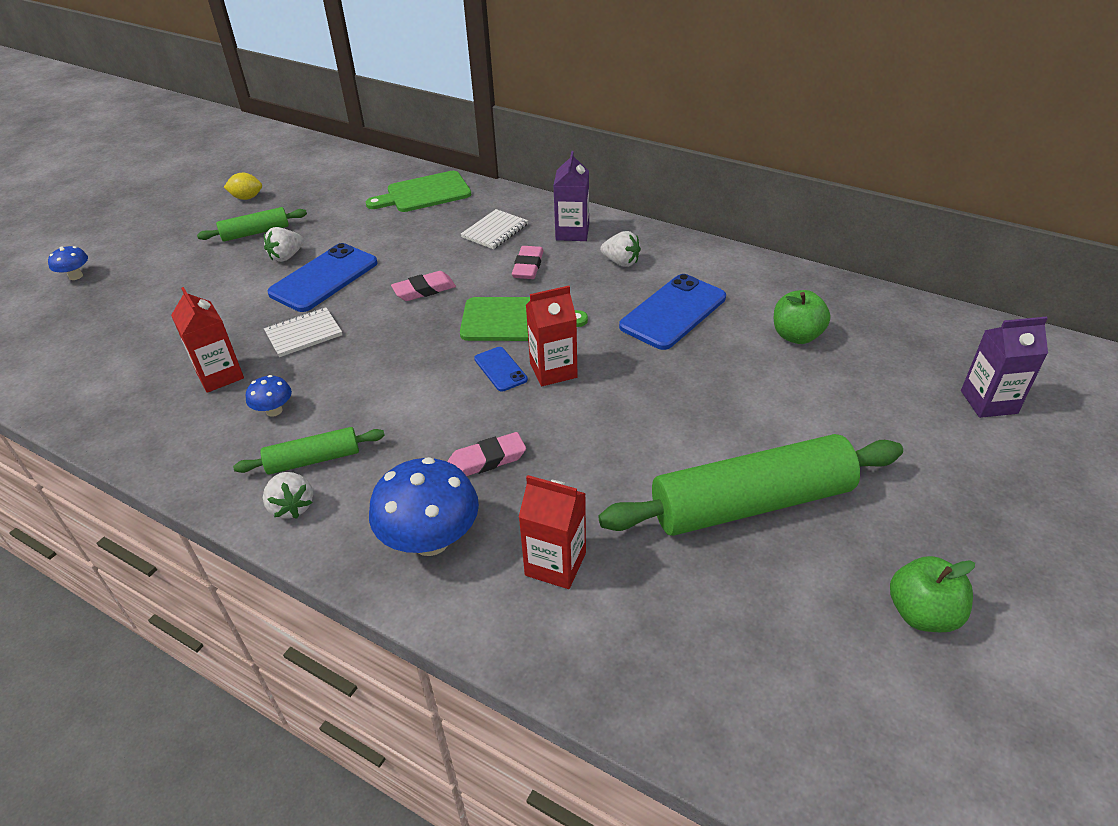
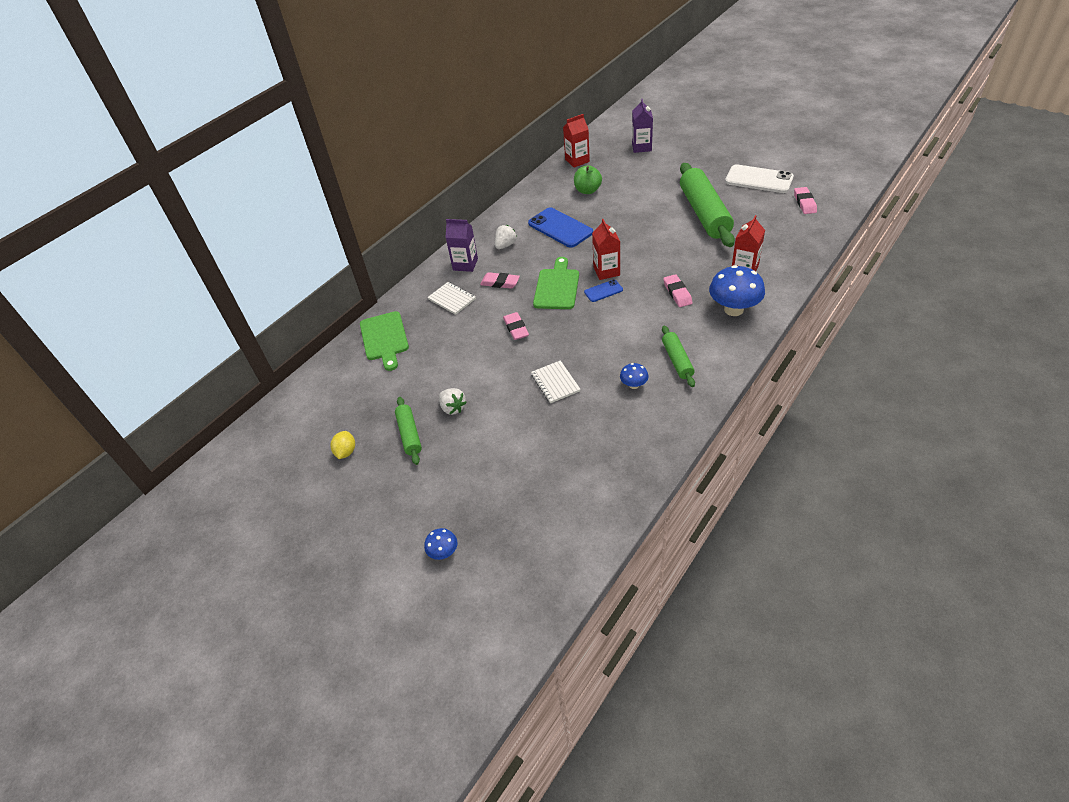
camera: 80 degrees left, 5 degrees up
(220, 375) = (596, 419): red carton -> red carton (577, 161)
(292, 506) = (714, 364): white strawberry -> none
(324, 278) = (489, 381): blue phone -> none
(837, 710) = (804, 203): none -> pink eraser
(922, 613) = (759, 179): green apple -> white phone

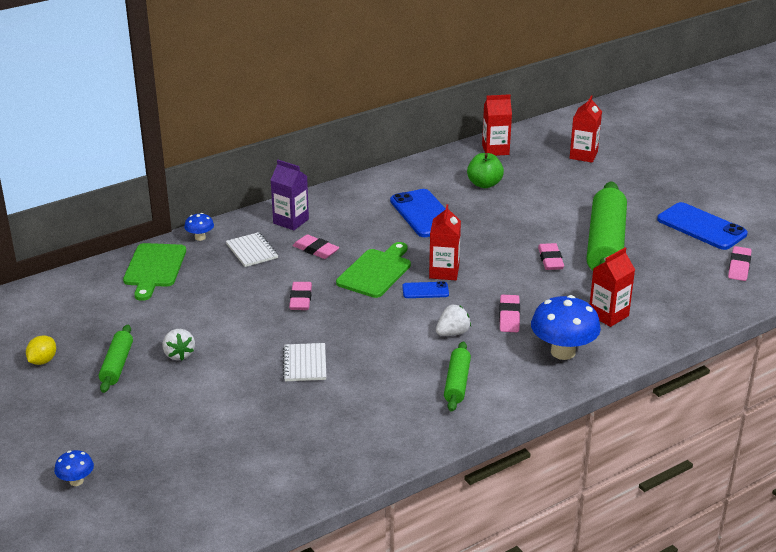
camera: 15 degrees right, 15 degrees down
(505, 245) = (349, 214): white strawberry -> white strawberry (452, 333)
(633, 385) = (389, 392): blue mushroom -> blue mushroom (200, 237)
(641, 147) = (583, 155): purple carton -> red carton
(675, 237) = (550, 260): none -> pink eraser
(759, 179) = (701, 227): white phone -> blue phone

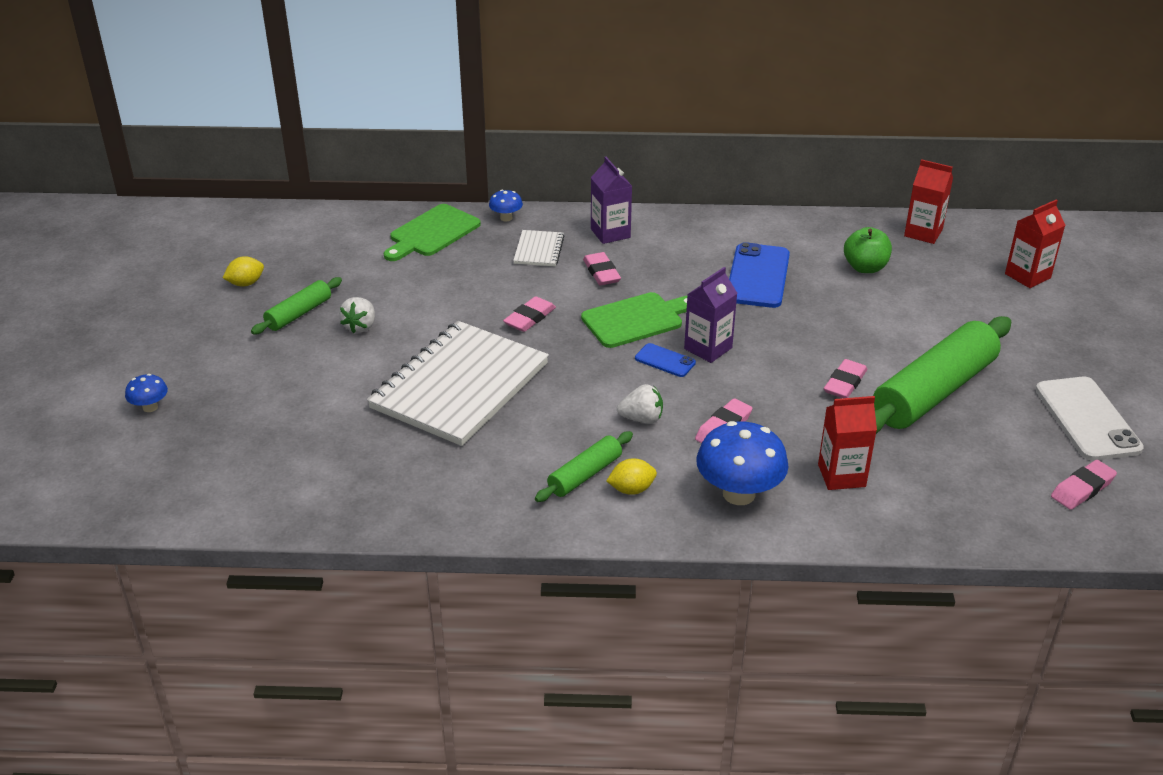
camera: 35 degrees right, 5 degrees up
(305, 364) = (460, 386): white notebook -> white notebook, size x2.33
(444, 272) = (708, 348): red carton -> purple carton
(496, 378) = (631, 489): none -> yellow lemon
(701, 227) = (1087, 419): blue phone -> white phone

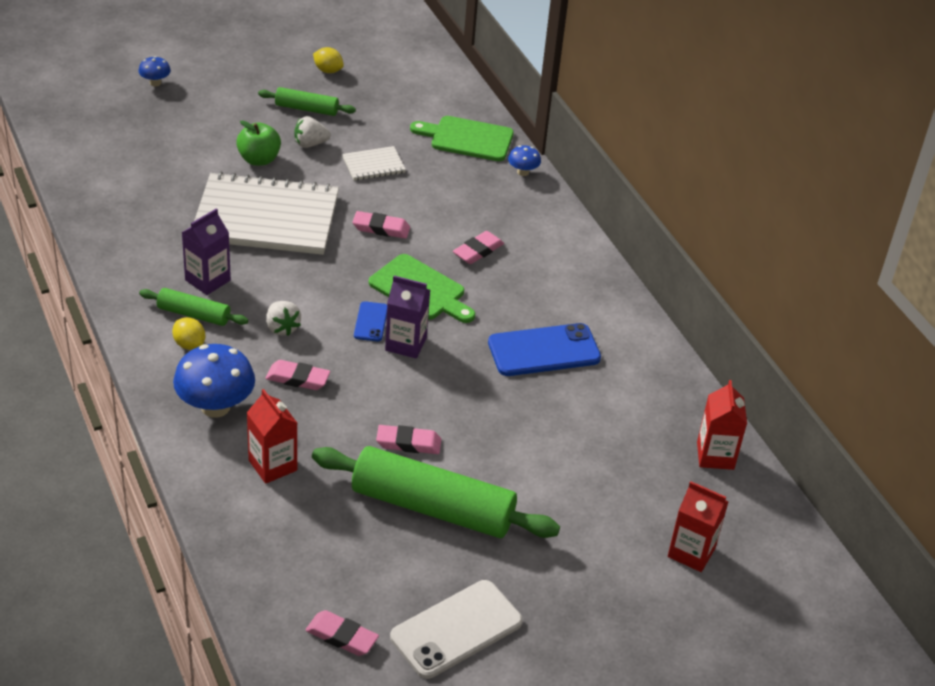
camera: 60 degrees right, 5 degrees up
(538, 250) = (486, 205): white notebook -> white notebook (373, 165)
(610, 233) = (546, 240): purple carton -> purple carton (207, 280)
(865, 267) = (614, 422): green apple -> green apple (259, 159)

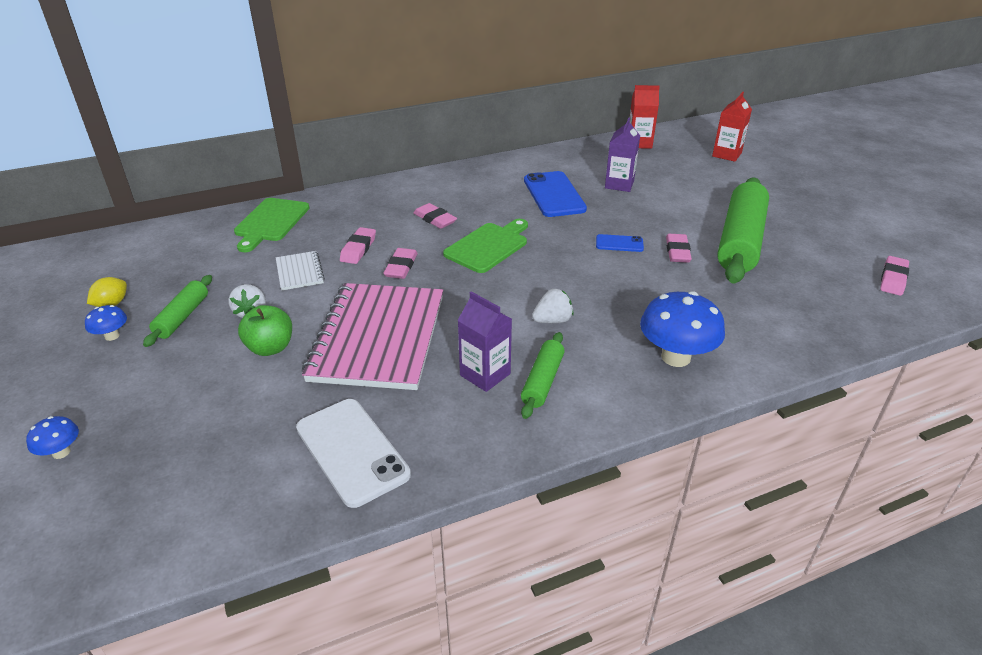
camera: 85 degrees left, 5 degrees down
(189, 344) = (590, 381): yellow lemon -> none
(266, 218) = (378, 338): white notebook -> pink notebook
(272, 465) = (735, 319): red carton -> none
(297, 378) = (620, 309): pink eraser -> pink eraser (358, 249)
(371, 322) = (535, 271): blue phone -> blue phone (619, 244)
(406, 344) = (560, 253): purple carton -> purple carton (619, 184)
(456, 629) = (849, 232): white phone -> white phone (351, 451)
(523, 172) = (328, 198): blue mushroom -> blue mushroom (112, 336)

